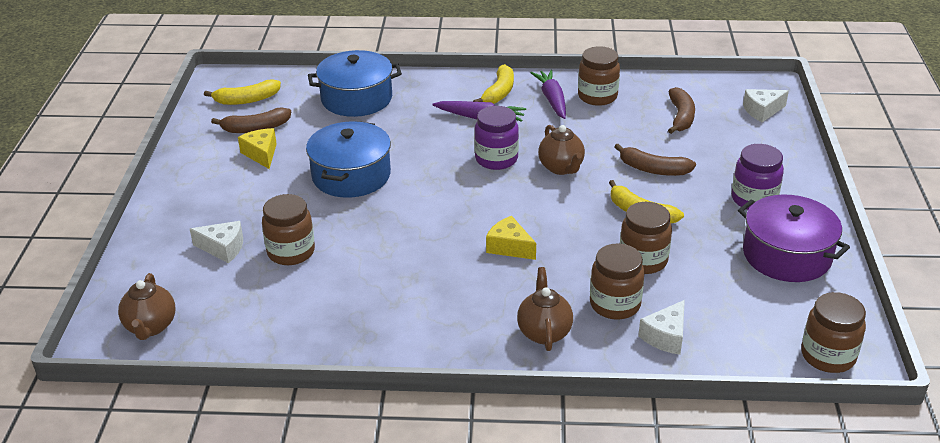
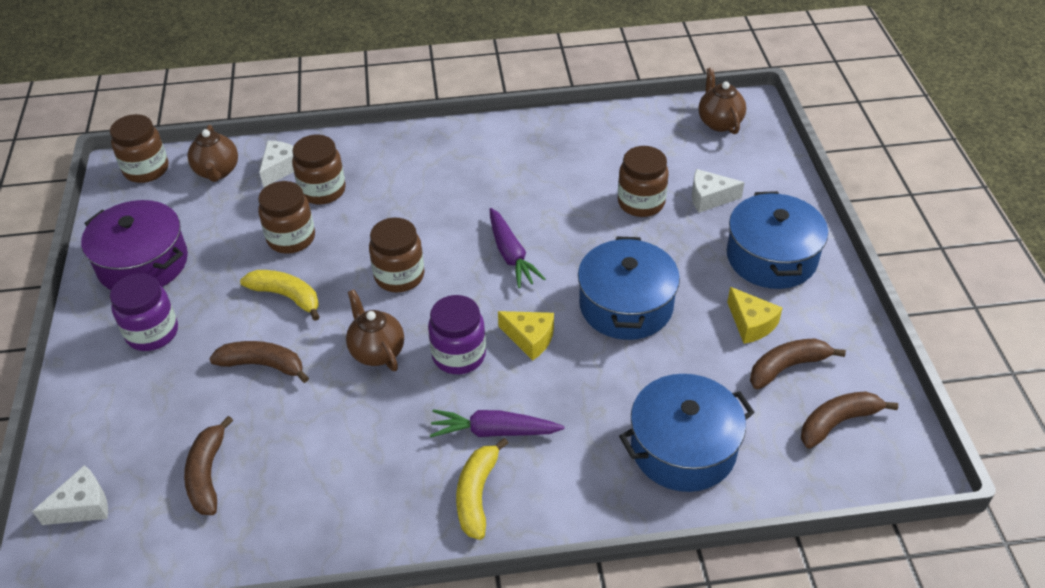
camera: 170 degrees right, 10 degrees up
(208, 195) = (771, 257): none -> blue pot
(247, 100) = (837, 422): yellow banana -> brown banana
(509, 247) = (426, 236): yellow cheese -> yellow cheese (530, 339)
(544, 332) = (385, 159): brown teapot -> brown teapot (217, 172)
(552, 100) = (395, 487): purple carrot -> purple carrot (511, 255)
(597, 96) = (326, 506): brown jar -> brown jar (399, 276)

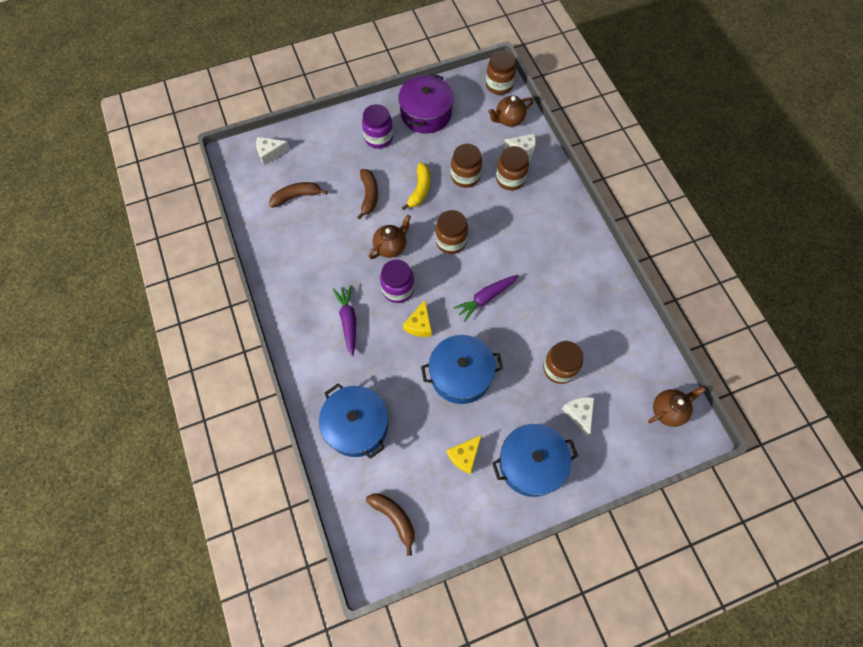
camera: 75 degrees right, 20 degrees up
(83, 506) = (270, 153): white cheese -> white cheese turned 120 degrees clockwise
(477, 495) = (306, 322): yellow banana -> none
(787, 367) = (433, 482): brown banana -> none

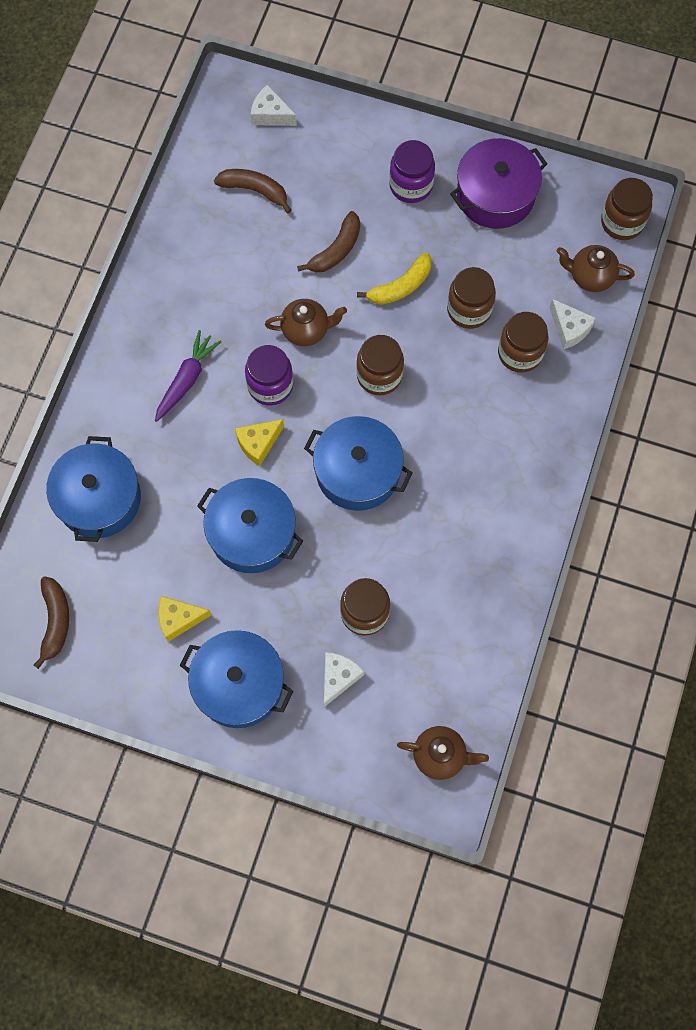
camera: 40 degrees right, 5 degrees up
(486, 298) = (358, 471): purple carrot -> blue pot

